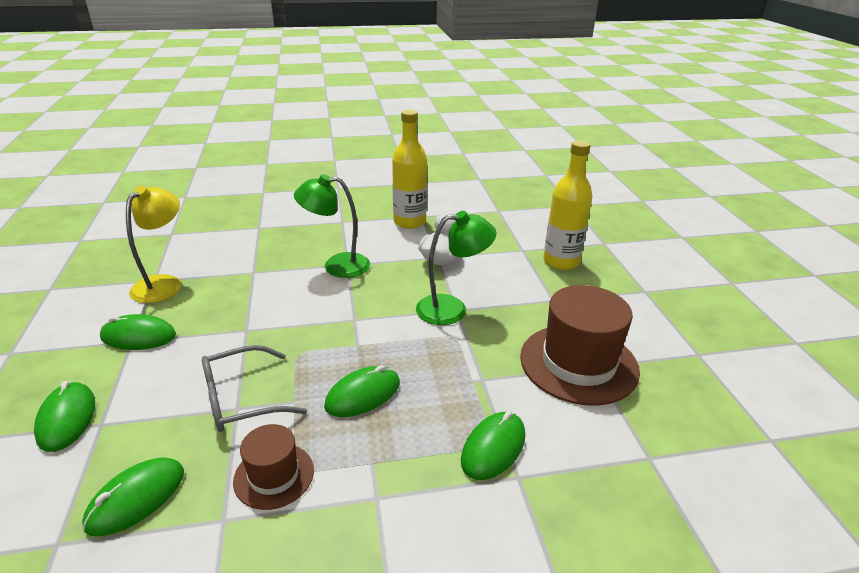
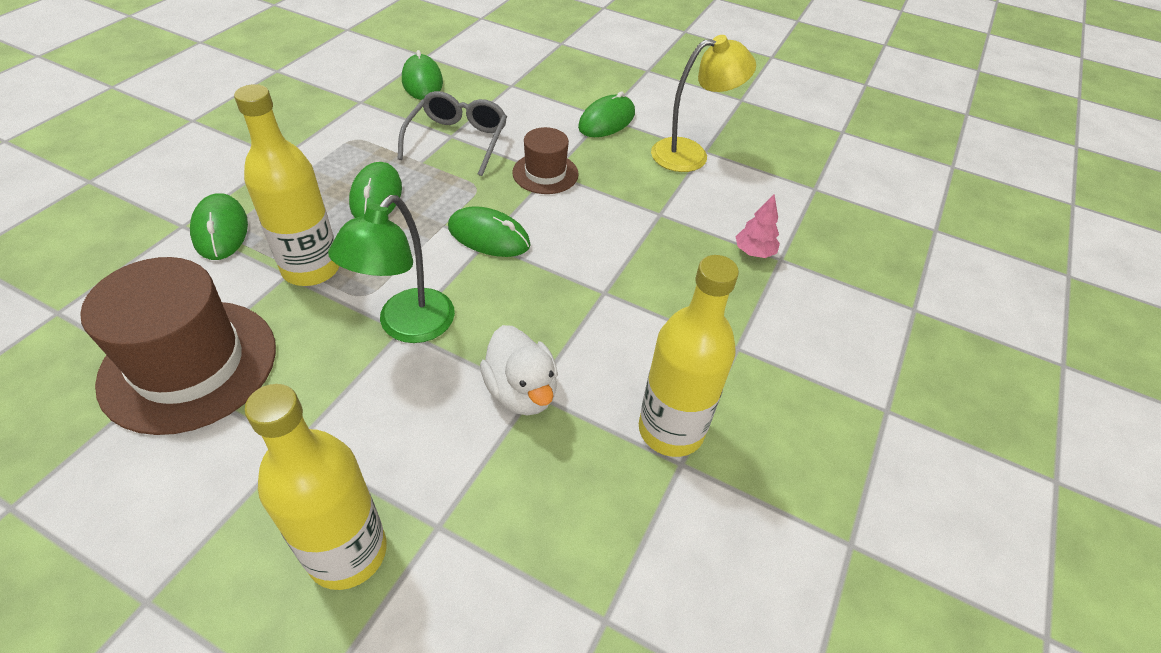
camera: 125 degrees right, 15 degrees up
(67, 419) = (534, 75): green mouse -> green mouse (489, 236)
(164, 283) = (691, 154): yellow lamp -> yellow lamp turned 75 degrees counterclockwise
(261, 235) = (754, 252): none -> pink tree
(274, 475) = (363, 127): brown hat -> brown hat (545, 173)
(337, 265) = (610, 281): green lamp -> none
(463, 372) = (311, 268): none -> yellow bottle

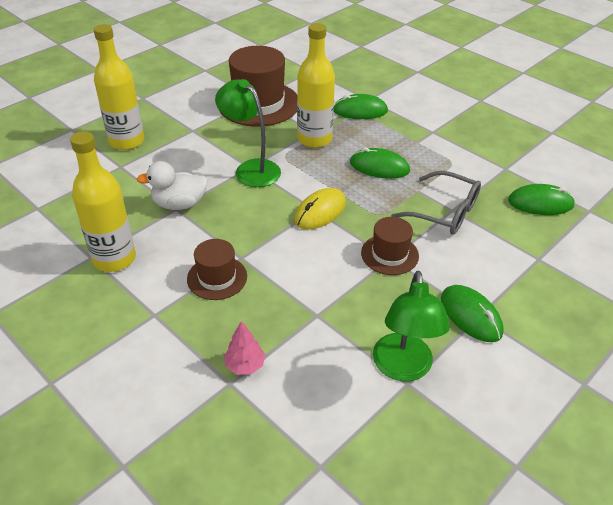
camera: 110 degrees right, 5 degrees down
(489, 236) = (320, 211): green mouse -> yellow mouse
(649, 305) = (217, 278): none -> brown hat
(691, 154) = (403, 368): yellow lamp -> green lamp

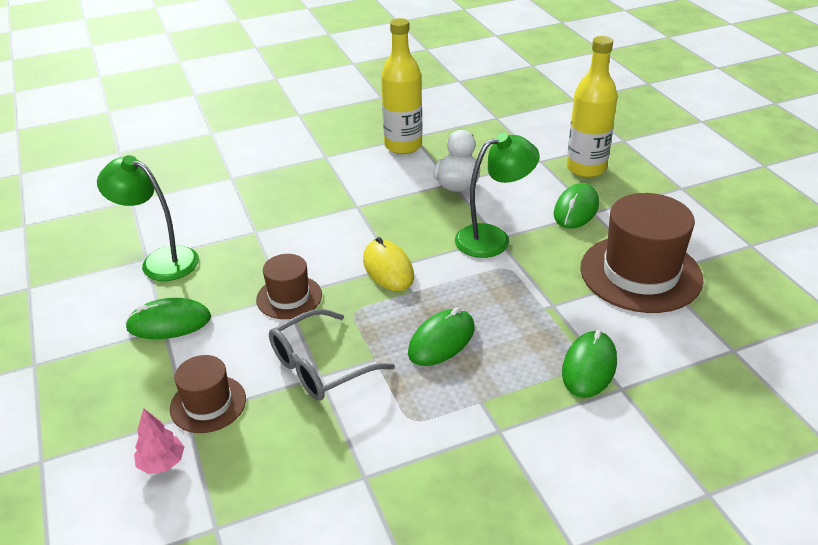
camera: 115 degrees right, 5 degrees down
(217, 278) = (342, 189): brown hat -> brown hat (208, 404)
(245, 365) = (240, 186): pink tree -> pink tree (162, 463)
(314, 139) = (532, 301): yellow bottle -> none
(540, 203) = (269, 475): green mouse -> green mouse (576, 209)

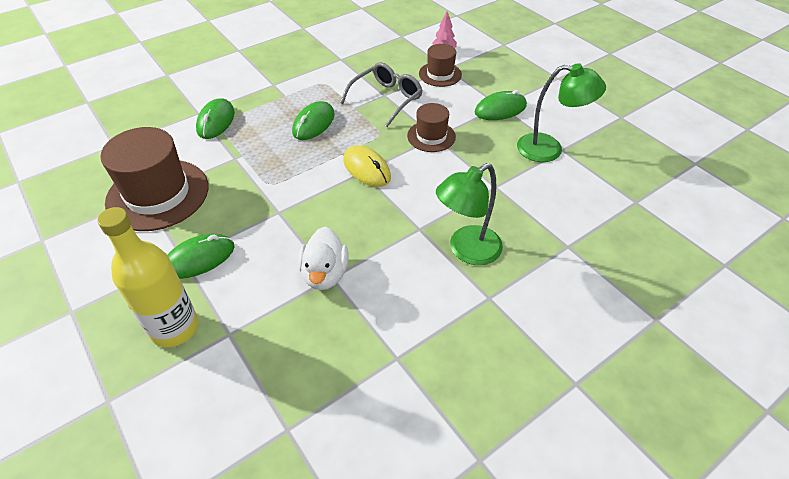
camera: 165 degrees right, 10 degrees up
(403, 146) = (404, 334): yellow bottle -> none
(493, 238) = (282, 211): green lamp -> green lamp (466, 251)
(576, 209) = (199, 258): green mouse -> green mouse turned 45 degrees clockwise

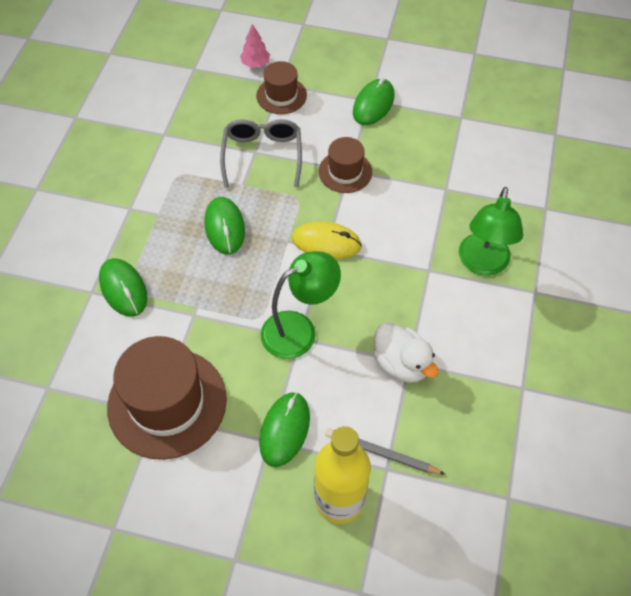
camera: 40 degrees left, 10 degrees up
(239, 321) = (381, 453): none -> grey pencil
(549, 149) = (451, 123): green lamp -> green lamp (299, 330)

